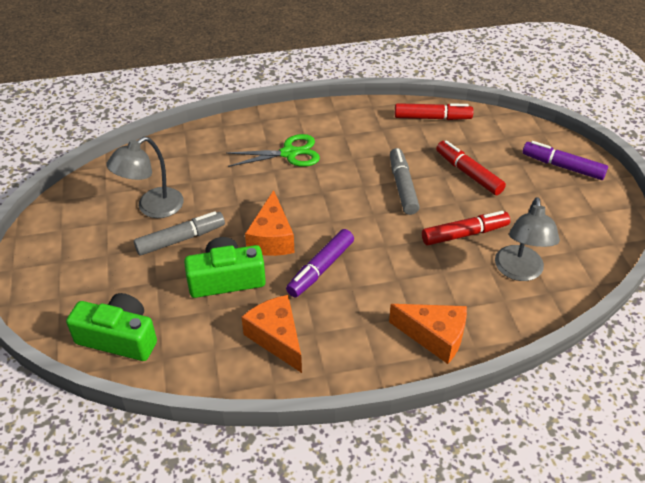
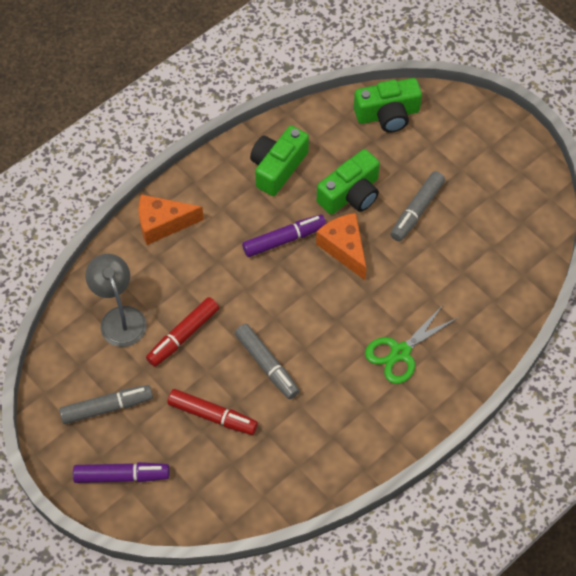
camera: 150 degrees right, 15 degrees up
(152, 208) = (468, 228): grey lamp -> none
(277, 338) = (277, 167): orange cheese -> green camera
(320, 269) = (284, 239): purple marker -> purple marker turned 60 degrees clockwise
(432, 118) = (289, 484): red marker -> none
(558, 211) = (107, 407): none -> grey marker

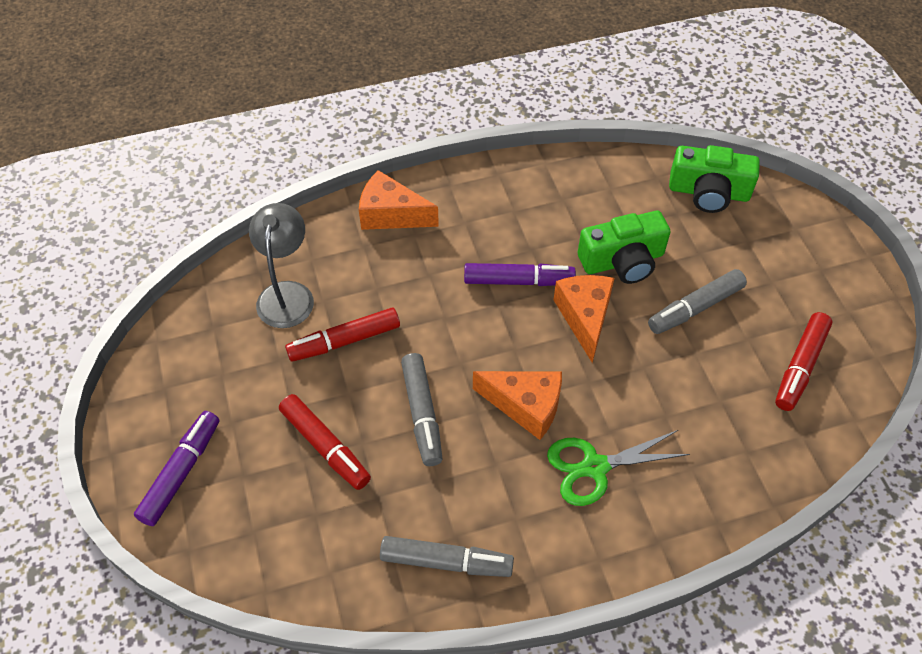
camera: 25 degrees right, 5 degrees down
(107, 407) = (213, 386): grey marker -> grey marker (446, 561)
(122, 476) = (181, 472): purple marker -> purple marker turned 90 degrees counterclockwise
(277, 167) = (551, 202): green camera -> none
(334, 330) = (525, 406): none -> orange cheese
(504, 226) = (800, 367): none -> red marker

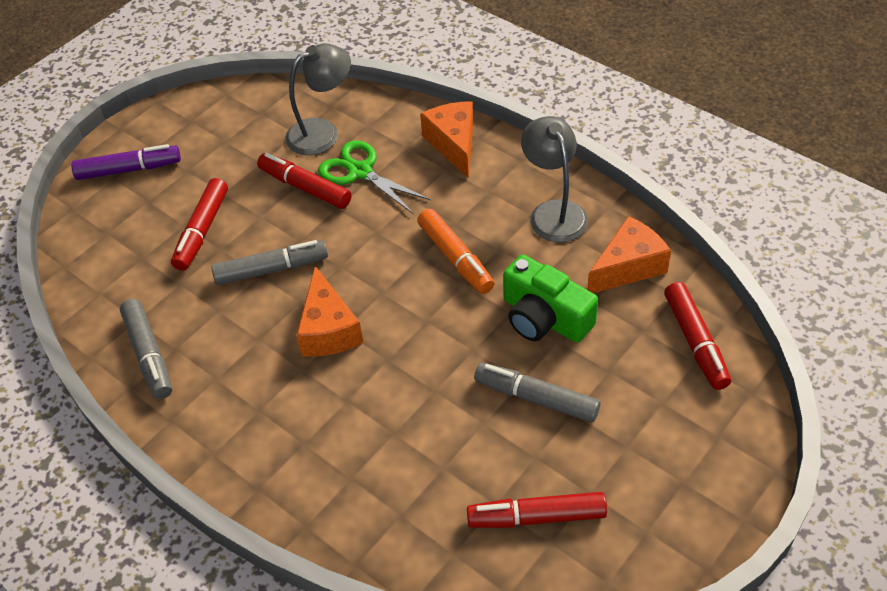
camera: 60 degrees right, 5 degrees down
(422, 414) = (272, 269): grey marker -> grey marker turned 150 degrees counterclockwise
(518, 281) = (455, 258): purple marker -> orange marker
(522, 196) = (553, 212): none -> grey lamp
(584, 317) = (454, 322): orange cheese -> orange cheese (628, 267)
(594, 467) = (301, 407): green scissors -> green scissors (360, 172)
(708, 192) = (695, 342): green camera -> red marker

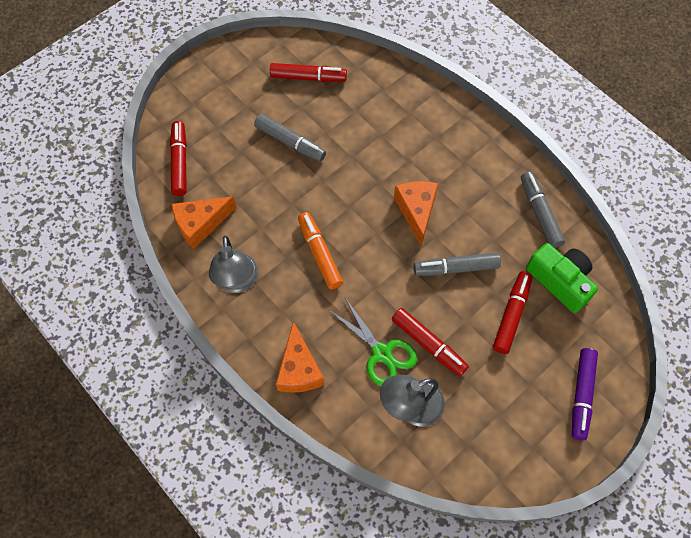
camera: 175 degrees left, 15 degrees up
(129, 169) = (581, 395): purple marker -> purple marker turned 75 degrees counterclockwise
(544, 317) = (270, 195): green camera -> green camera (560, 281)

